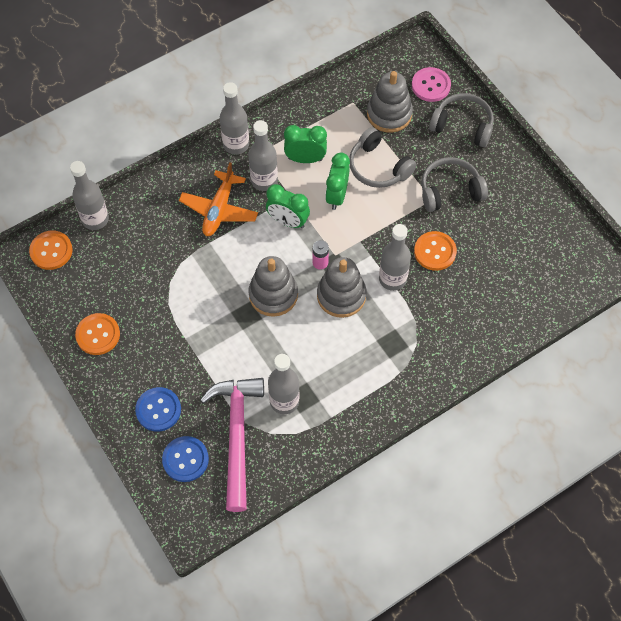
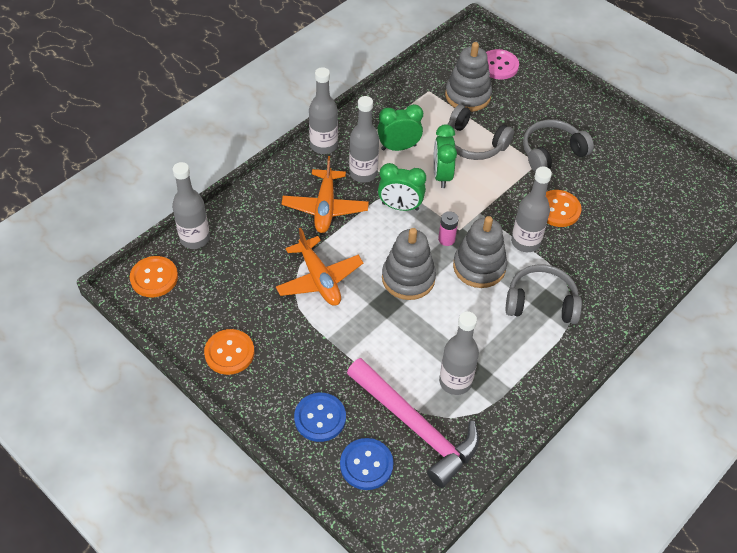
camera: 15 degrees left, 10 degrees down
(194, 280) = (319, 279): none -> orange plane
(237, 435) = (416, 427): pink hammer -> pink hammer turned 150 degrees clockwise
(462, 125) = (542, 95): grey headphones -> grey headphones (541, 302)

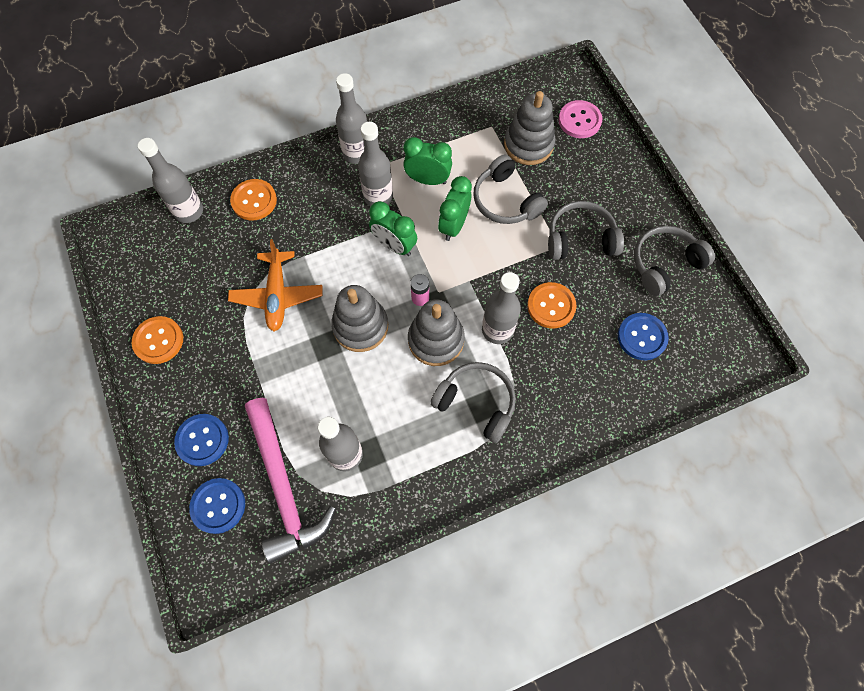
camera: 25 degrees right, 15 degrees up
(154, 278) = (133, 238): orange button -> orange button (254, 201)
(325, 207) = (323, 221): orange plane -> none
(628, 150) = (664, 264): none -> grey headphones
(642, 208) = (642, 337): none -> blue button

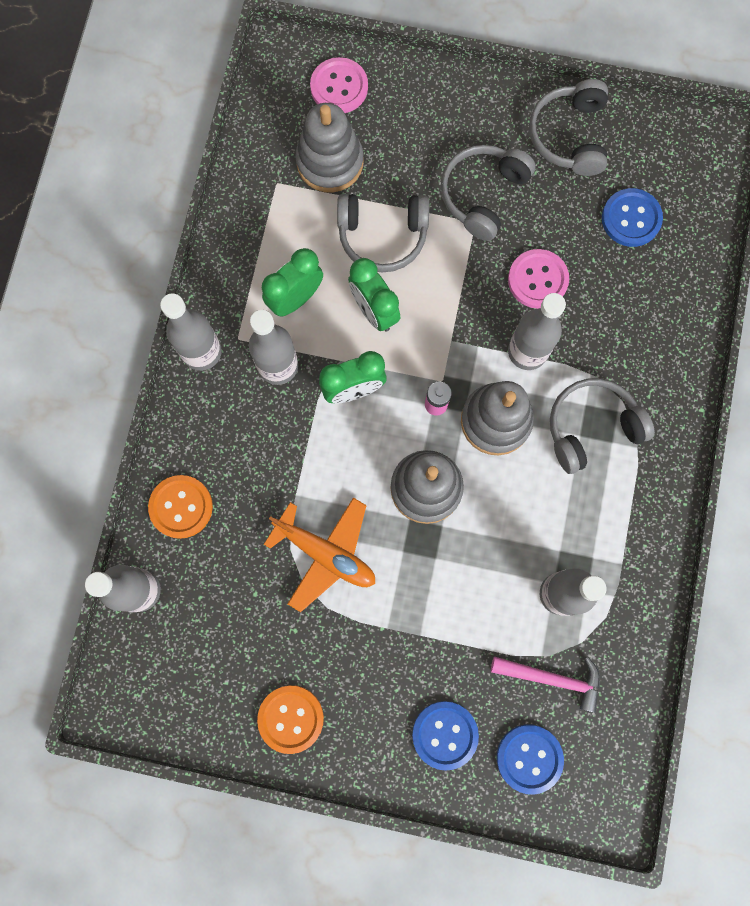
camera: 55 degrees left, 10 degrees up
(283, 487) = (552, 679): pink hammer -> pink hammer, size x0.56
(551, 306) = (537, 280): orange button -> pink button

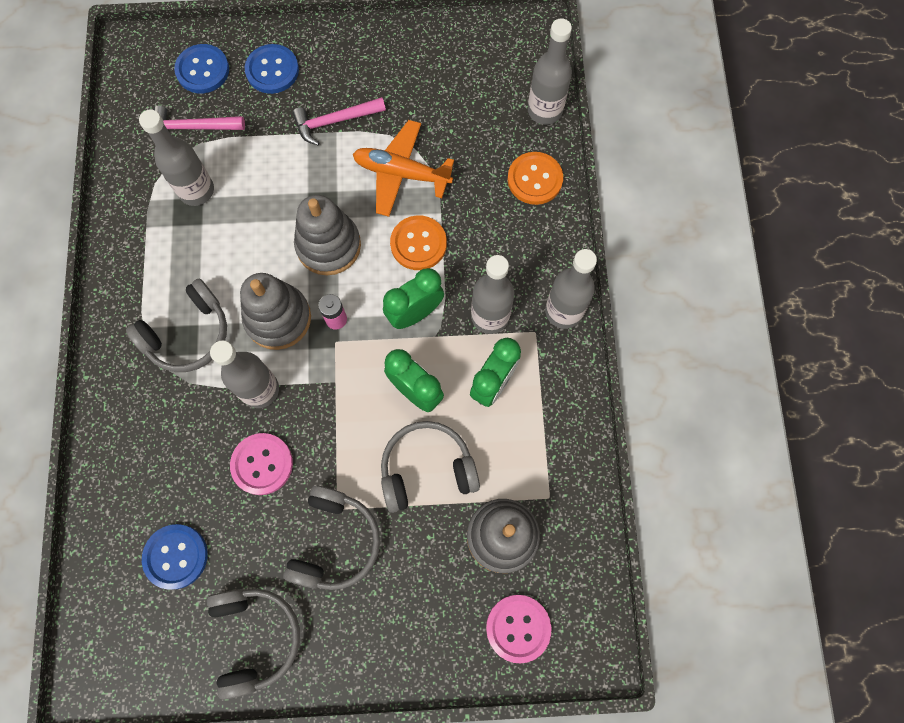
camera: 165 degrees right, 5 degrees down
(290, 718) = (395, 53): orange button -> orange button (418, 244)
(385, 642) = (334, 121): none -> pink hammer

